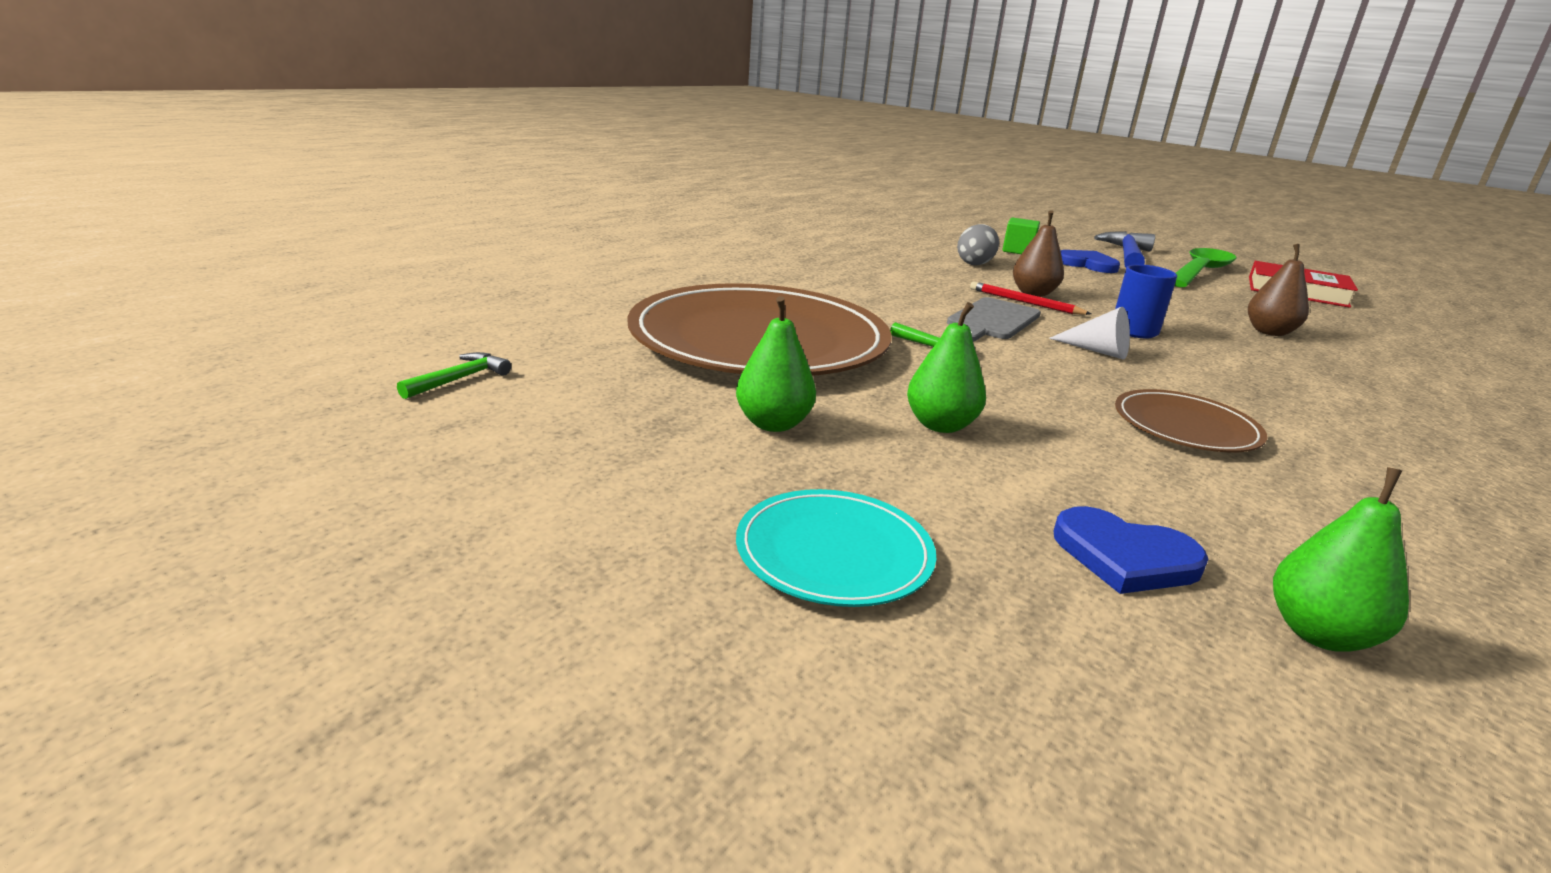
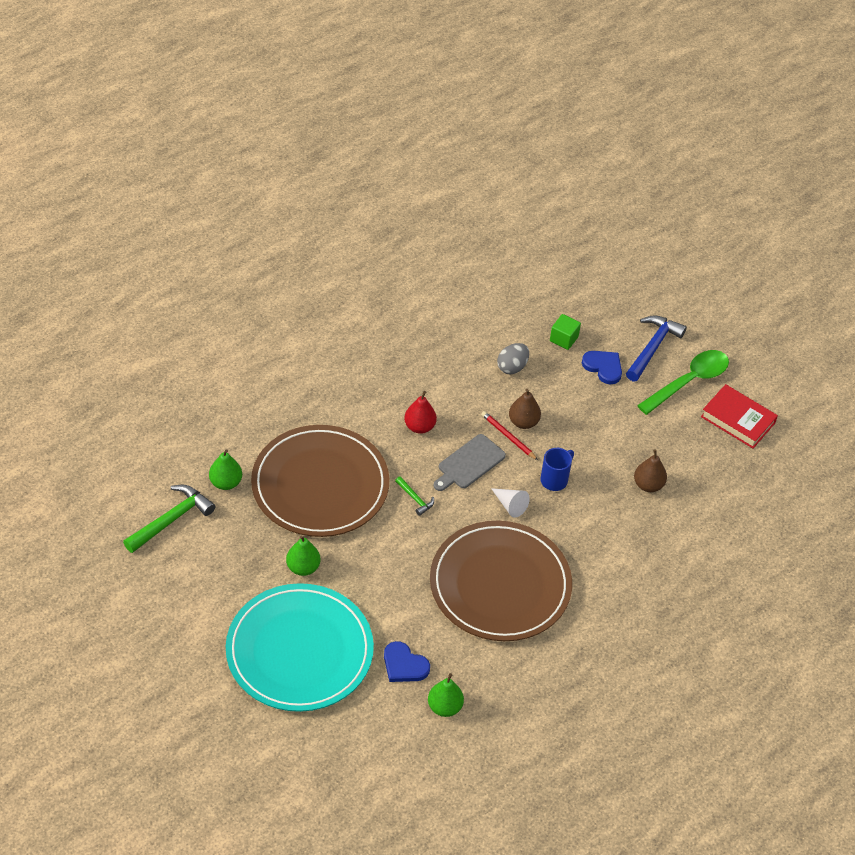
camera: 10 degrees right, 25 degrees up
(459, 379) = (171, 519): green hammer -> green hammer, size x1.96
(834, 553) = (299, 651): turquoise plate -> turquoise plate, size x2.16
(888, 297) = (419, 427): none -> red pear
(940, 425) = (379, 574): green pear -> green pear (226, 482)
(1186, 427) = (500, 584): brown plate -> brown plate, size x2.16

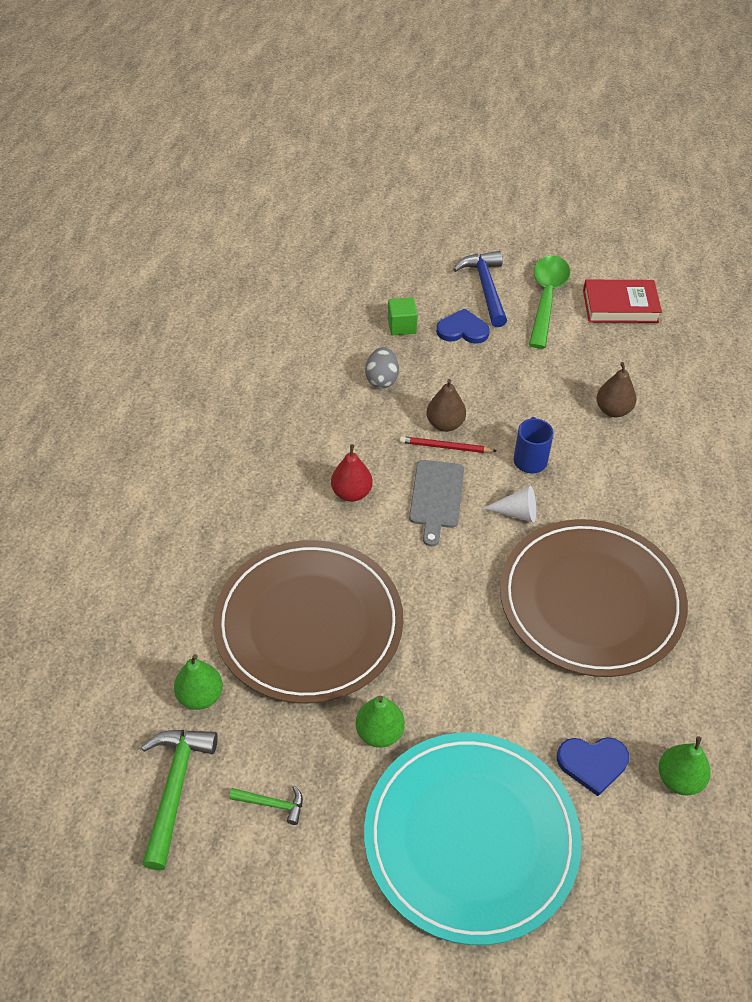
camera: 35 degrees left, 0 degrees up
(415, 499) = (421, 570): green hammer -> green hammer (272, 804)

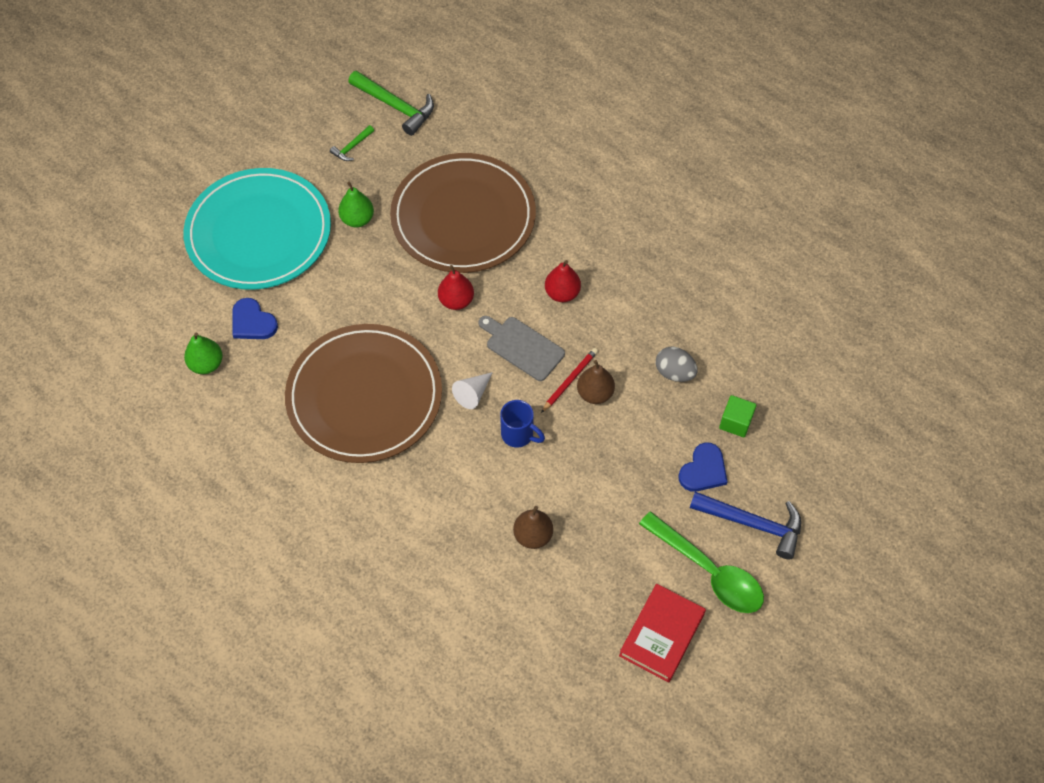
camera: 120 degrees right, 10 degrees up
(200, 696) = (449, 140): green pear -> none
(422, 577) = (456, 301): none -> red pear
(592, 763) = (252, 322): blue heart -> blue heart turned 75 degrees counterclockwise

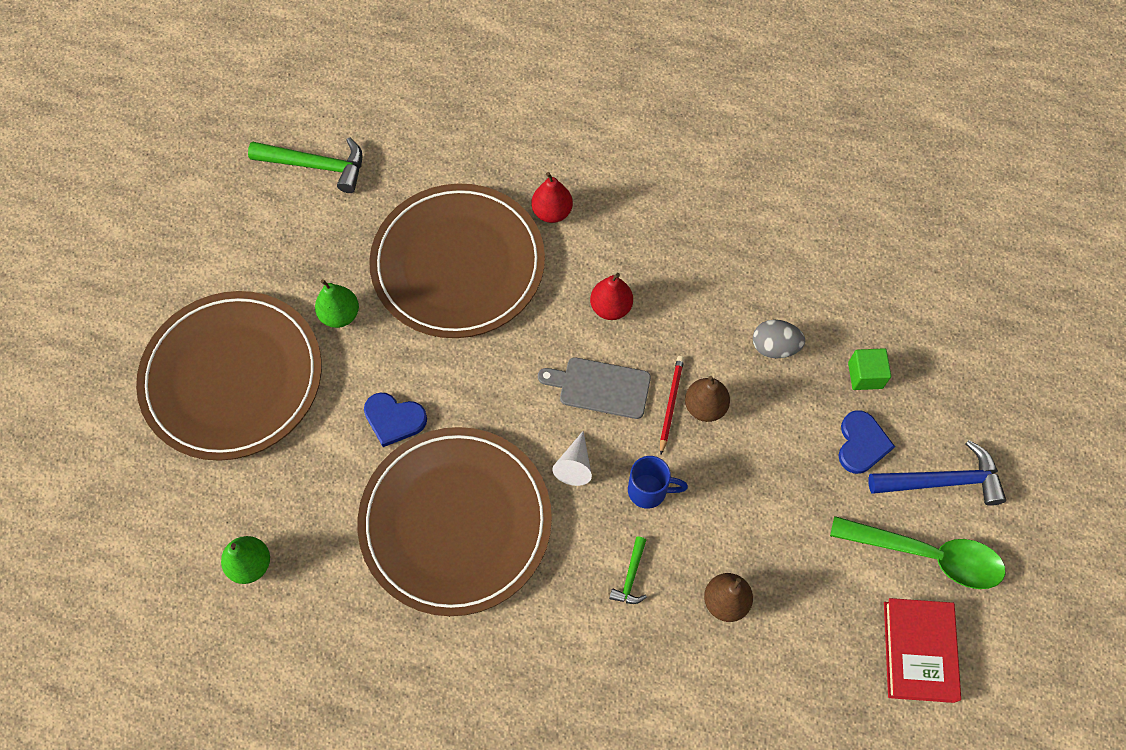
camera: 25 degrees left, 5 degrees up
(252, 322) = (280, 489): blue heart -> blue heart (394, 419)
(259, 232) = (233, 377): turquoise plate -> brown plate
(352, 147) = (290, 233): green hammer -> green hammer (631, 576)
(456, 301) = (500, 364): red pear -> red pear (552, 212)

